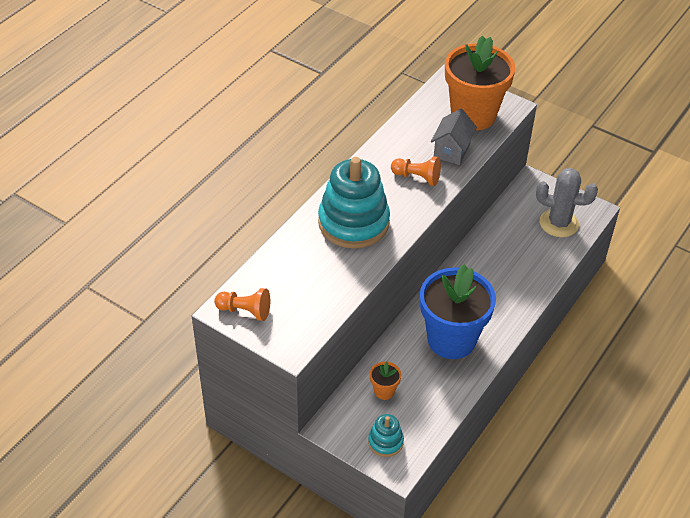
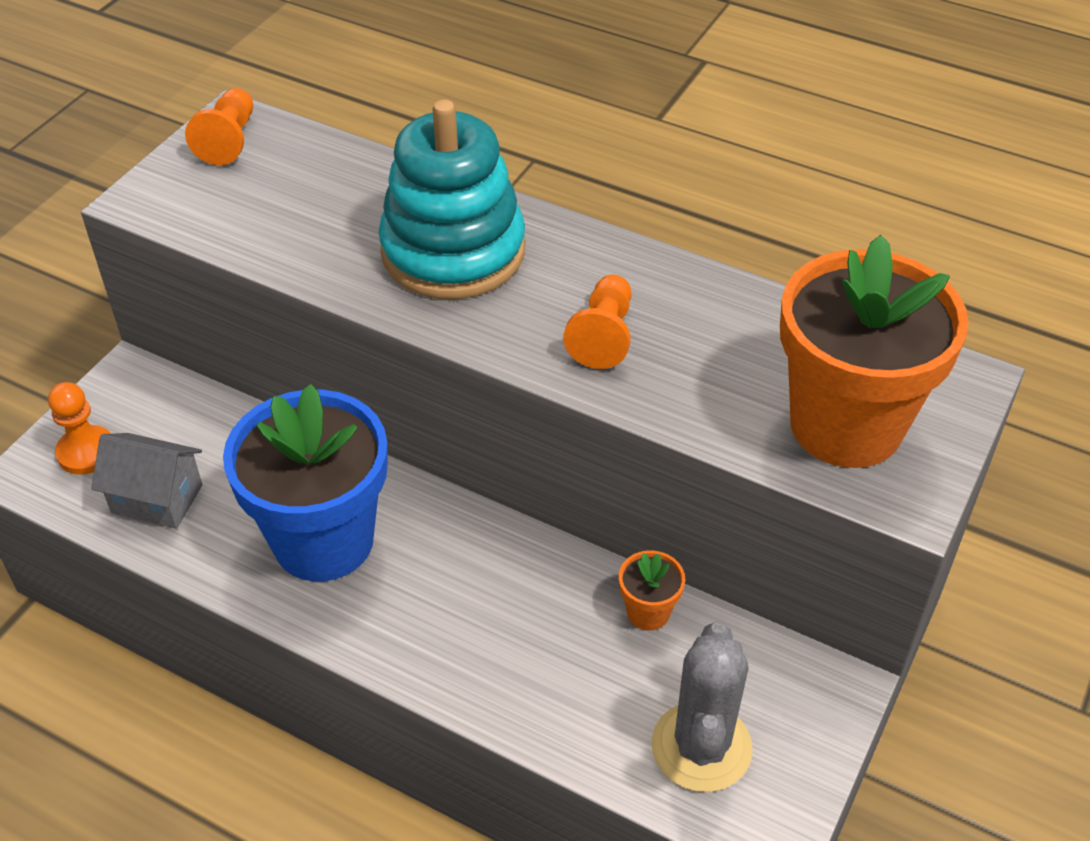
camera: 85 degrees right, 0 degrees up
(384, 391) = (200, 443): orange flower pot -> orange flower pot (648, 612)
(385, 442) = (86, 452): turquoise stacking toy -> orange pawn
(452, 150) = (706, 390): grey house -> grey house (157, 499)

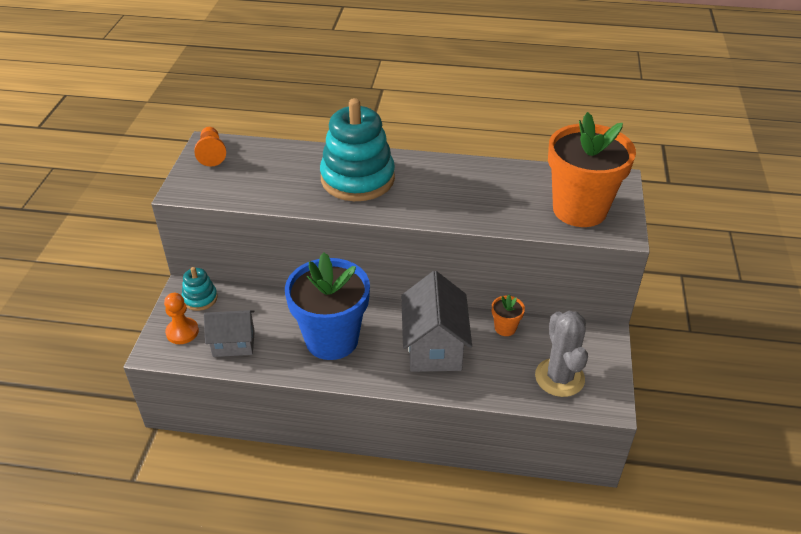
camera: 20 degrees left, 5 degrees down
(145, 397) = (200, 298): none -> turquoise stacking toy
(496, 611) = (434, 347): none -> grey house
(603, 336) = (451, 199): orange pawn -> none

